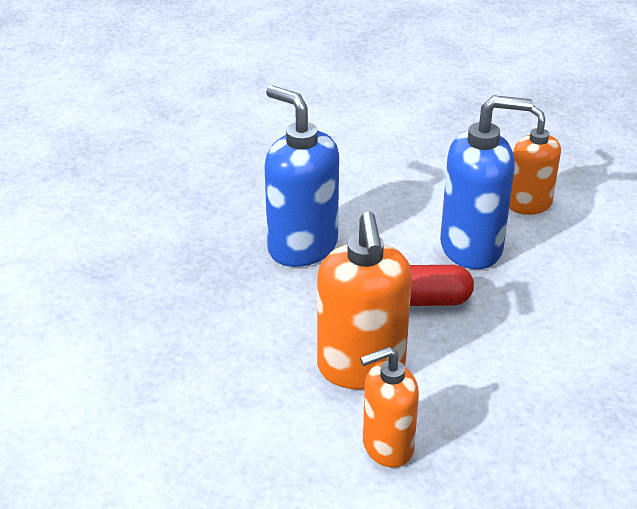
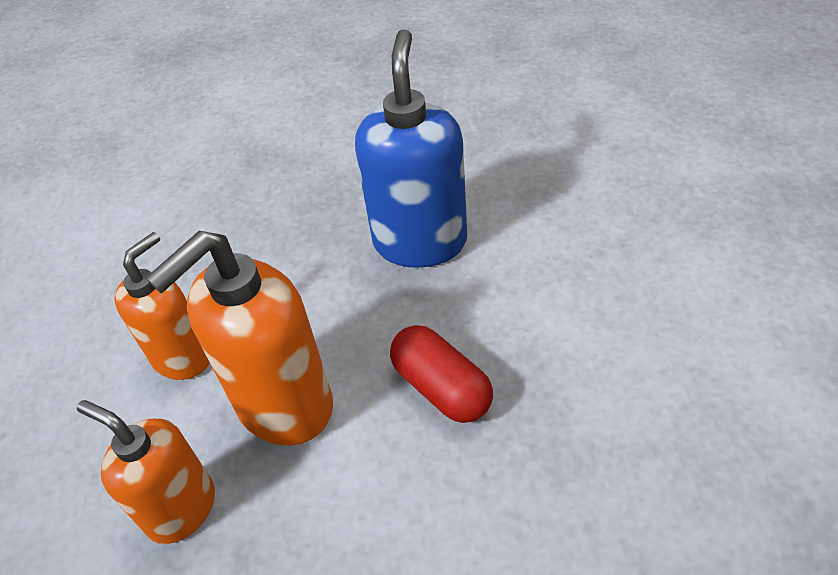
camera: 55 degrees right, 10 degrees up
(472, 247) = (576, 366): blue soap dispenser -> none
(528, 204) = (725, 363): orange soap dispenser -> orange soap dispenser (183, 357)

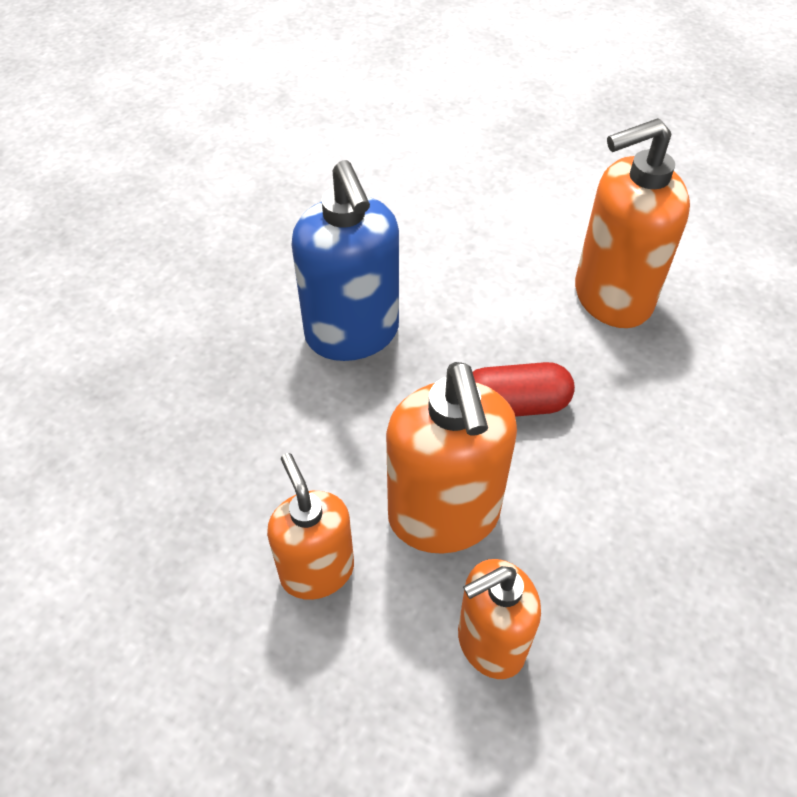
camera: 60 degrees left, 5 degrees up
(420, 242) = (352, 334): blue soap dispenser -> blue soap dispenser turned 150 degrees counterclockwise
(654, 390) = (611, 298): none -> orange soap dispenser

